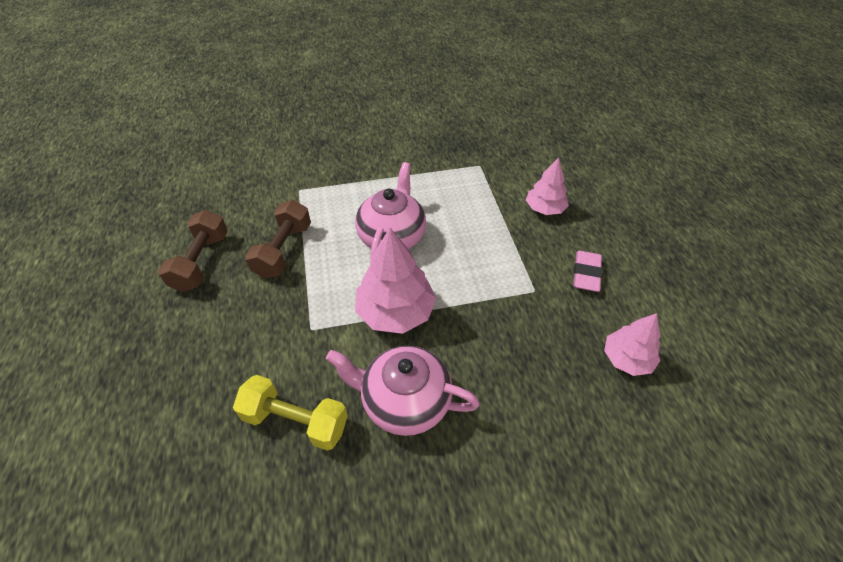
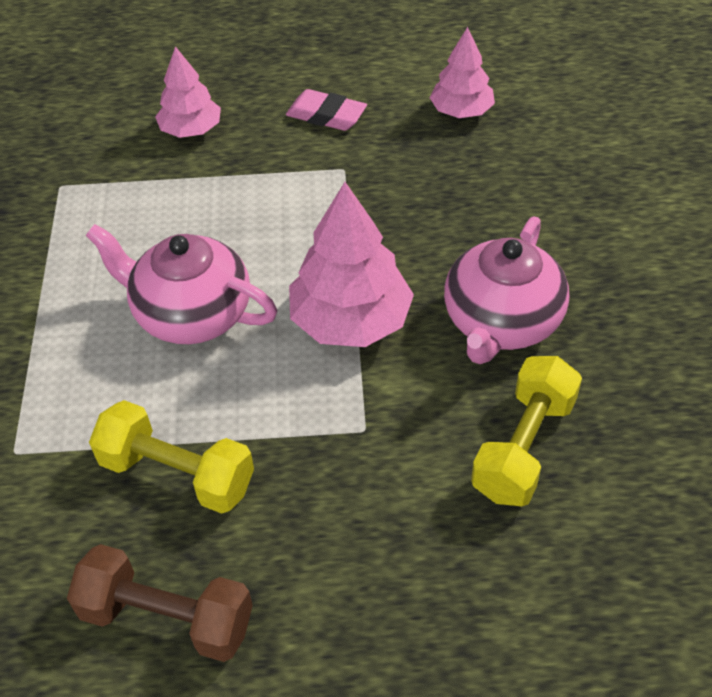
camera: 80 degrees left, 0 degrees up
(283, 250) = (177, 474): brown dumbbell -> yellow dumbbell

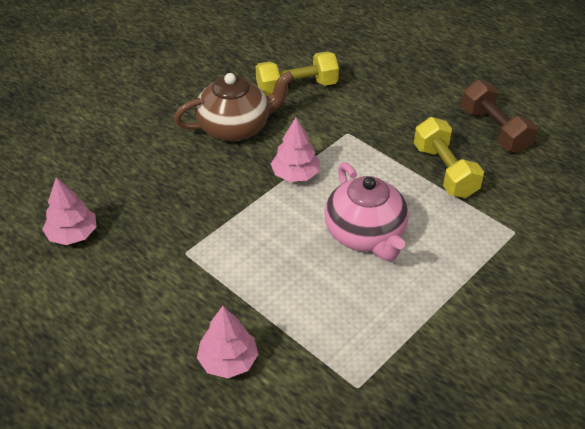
camera: 135 degrees left, 5 degrees down
(326, 115) = (140, 297): pink eraser -> none
(350, 321) = (295, 174): pink tree -> pink tree, size x0.63
(501, 323) = (235, 127): pink teapot -> brown teapot

